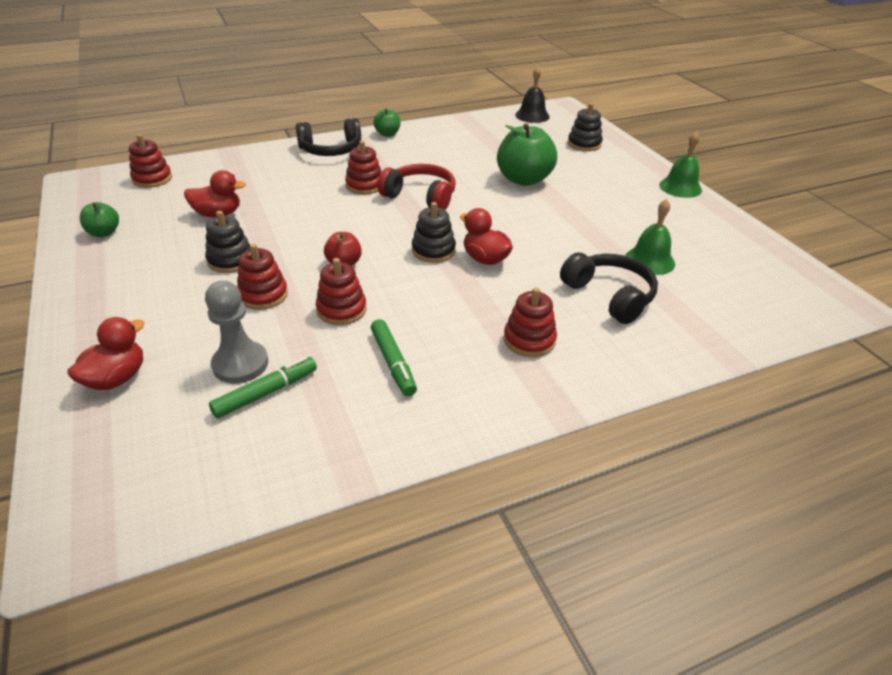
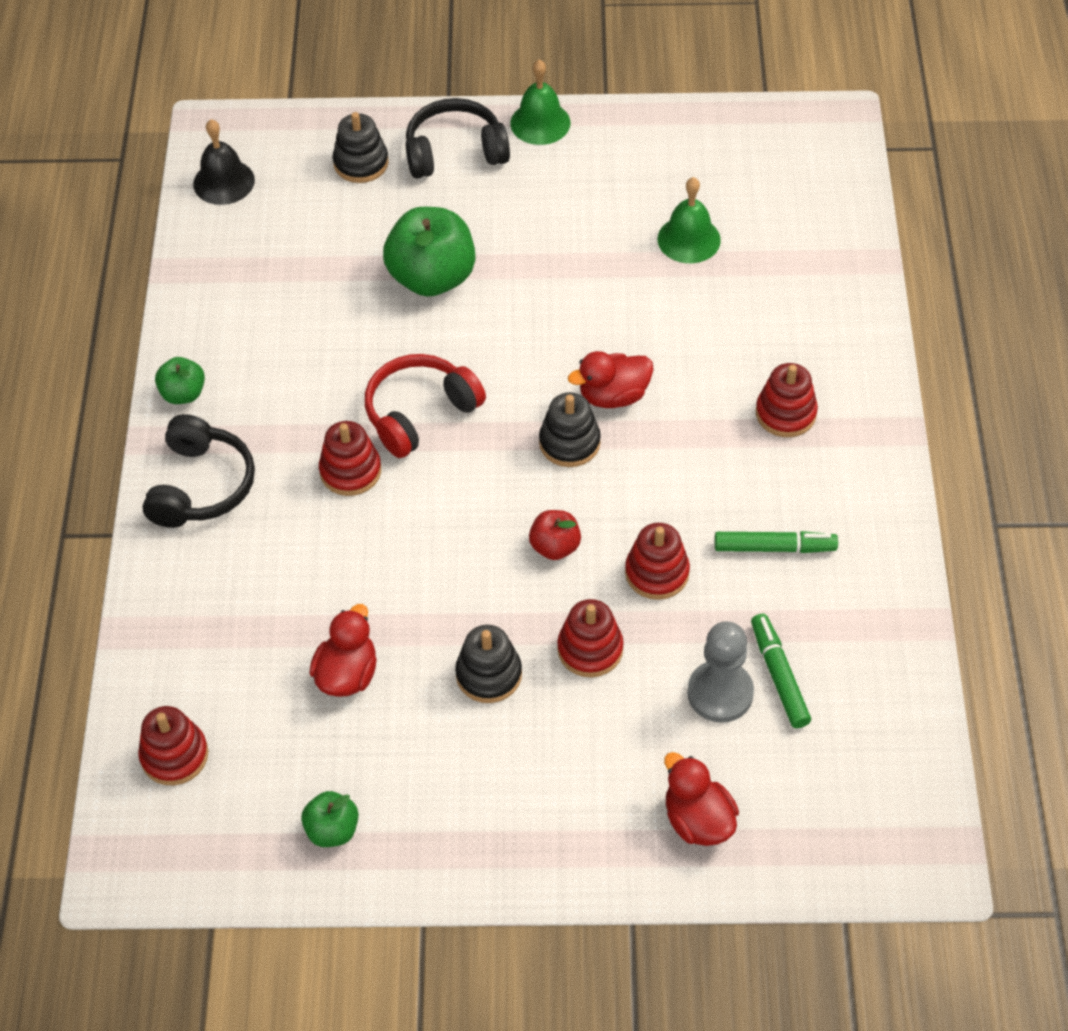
camera: 65 degrees left, 15 degrees up
(609, 296) = (739, 309): black headphones -> black headphones (455, 152)

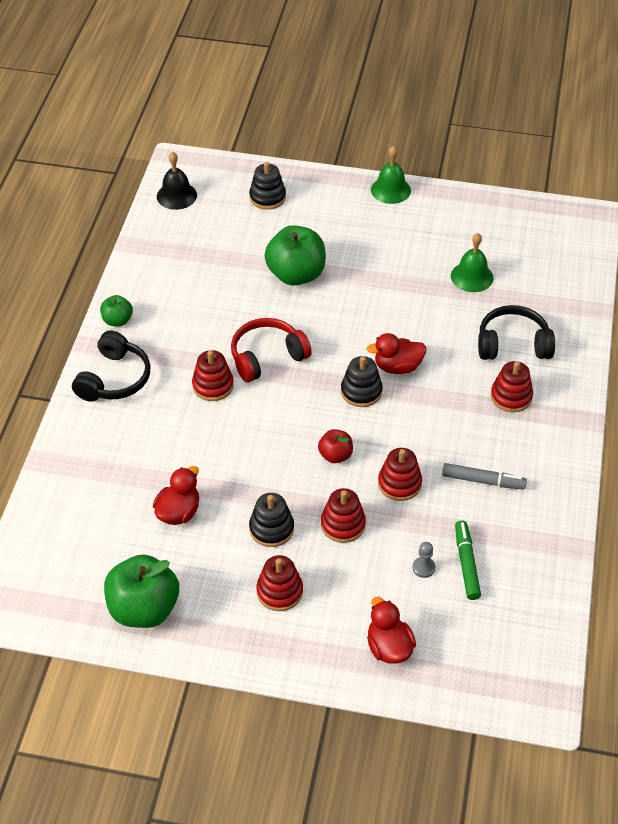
camera: 10 degrees right, 5 degrees down
(174, 755) = (54, 543): red stacking toy -> red stacking toy (279, 591)
(332, 830) = (144, 609): green apple -> green apple, size x1.94
(455, 152) = (330, 199): black headphones -> black headphones (513, 344)
(720, 693) = (423, 568): grey pawn -> grey pawn, size x0.50
(774, 548) = (483, 481): green marker -> grey marker

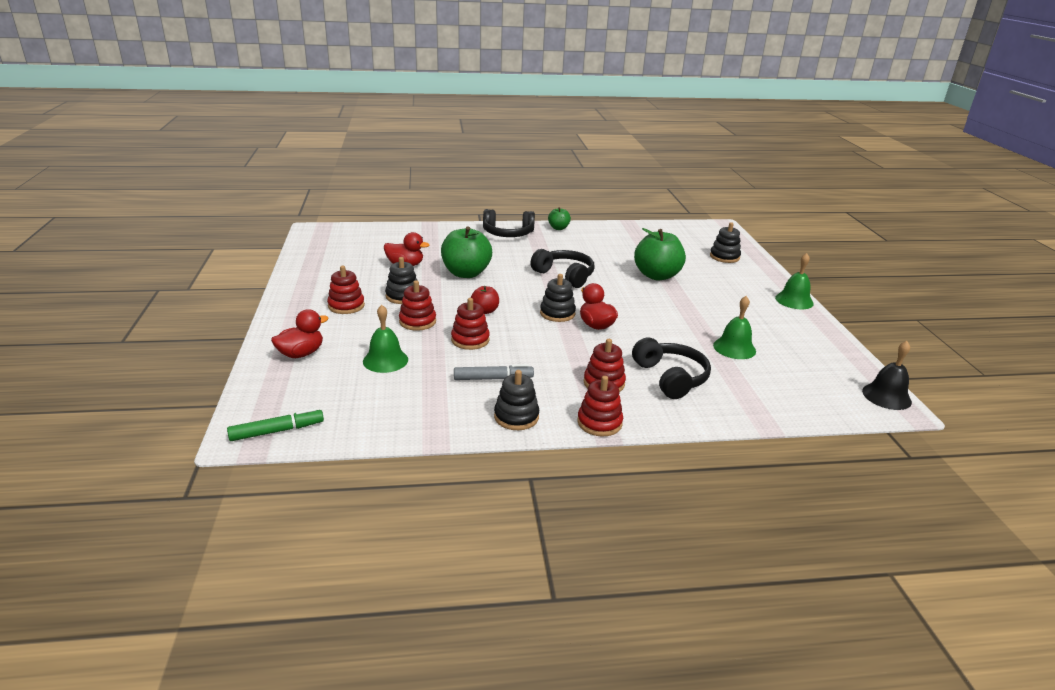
camera: 70 degrees right, 20 degrees down
(144, 609) = (321, 265): green apple -> green apple (466, 273)
(176, 195) = (689, 230): black bell -> black bell (886, 396)
(213, 385) = (523, 262): red stacking toy -> red stacking toy (599, 423)
(267, 357) = (565, 275): red headphones -> black headphones
(423, 568) = (385, 360): grey pawn -> green bell
(466, 563) = (396, 380): green marker -> green marker (277, 431)
(483, 481) = (493, 379): grey marker -> grey marker turned 90 degrees counterclockwise
(553, 478) = (516, 417): none -> black stacking toy

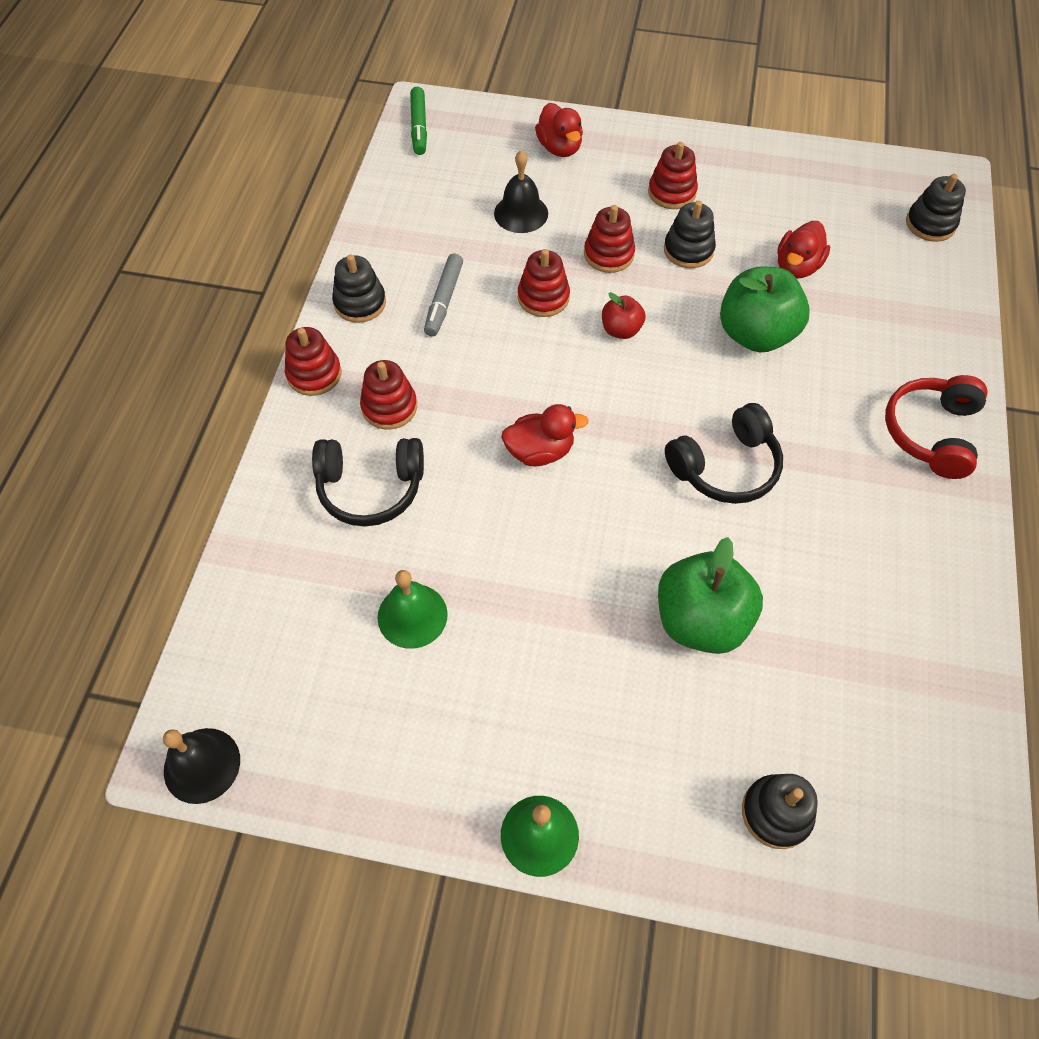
camera: 110 degrees right, 30 degrees up
(385, 360) = (521, 213): green bell -> black bell
(508, 234) = (931, 433): black headphones -> red headphones
(557, 313) = (590, 414): black stacking toy -> black stacking toy (930, 224)
(558, 228) = (961, 529): green apple -> none

